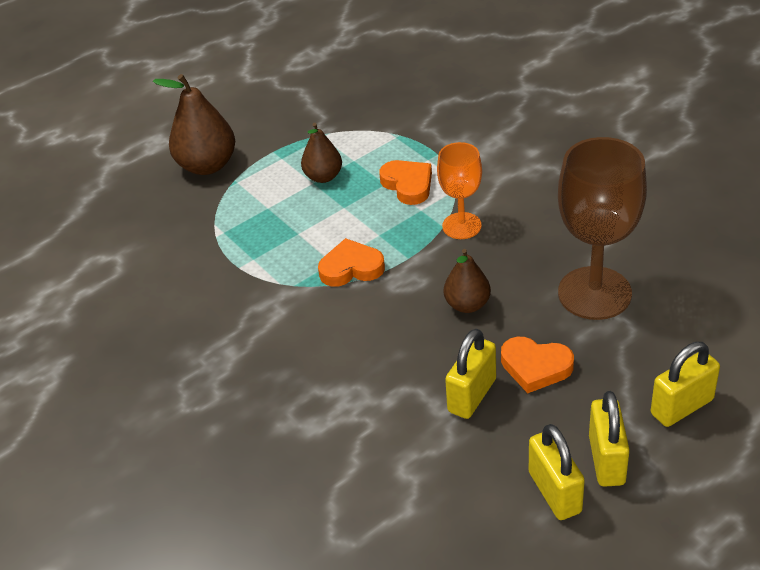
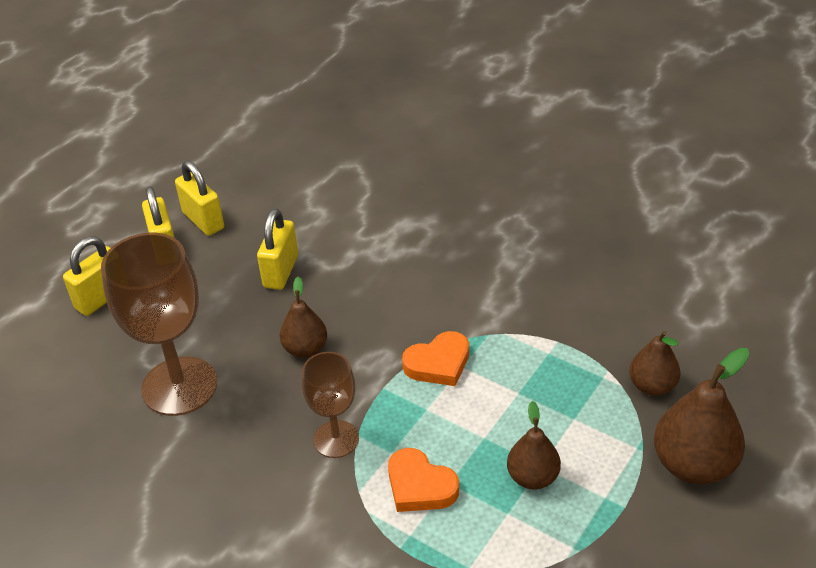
camera: 160 degrees right, 0 degrees up
(192, 218) = (652, 386): none -> brown pear
(461, 226) = (336, 439): orange goblet -> brown goblet
(535, 367) = (229, 304): orange heart -> none

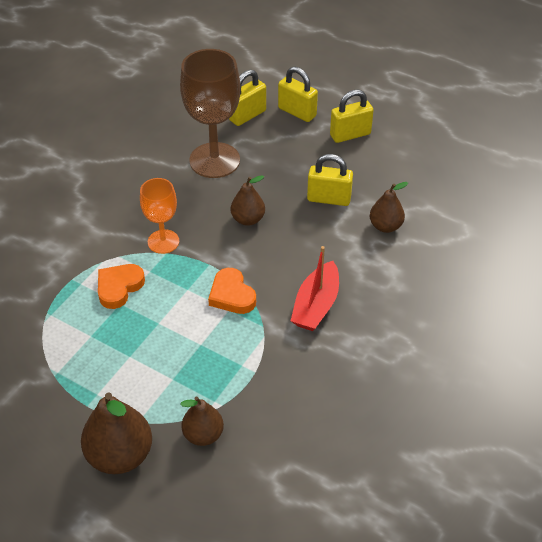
camera: 85 degrees right, 5 degrees up
(203, 221) = (383, 150): yellow padlock -> yellow padlock (247, 115)
(336, 439) = (163, 241): brown goblet -> orange goblet
(457, 287) = (316, 305): none -> red boat
(532, 477) = (119, 351): brown pear -> brown pear (385, 226)

